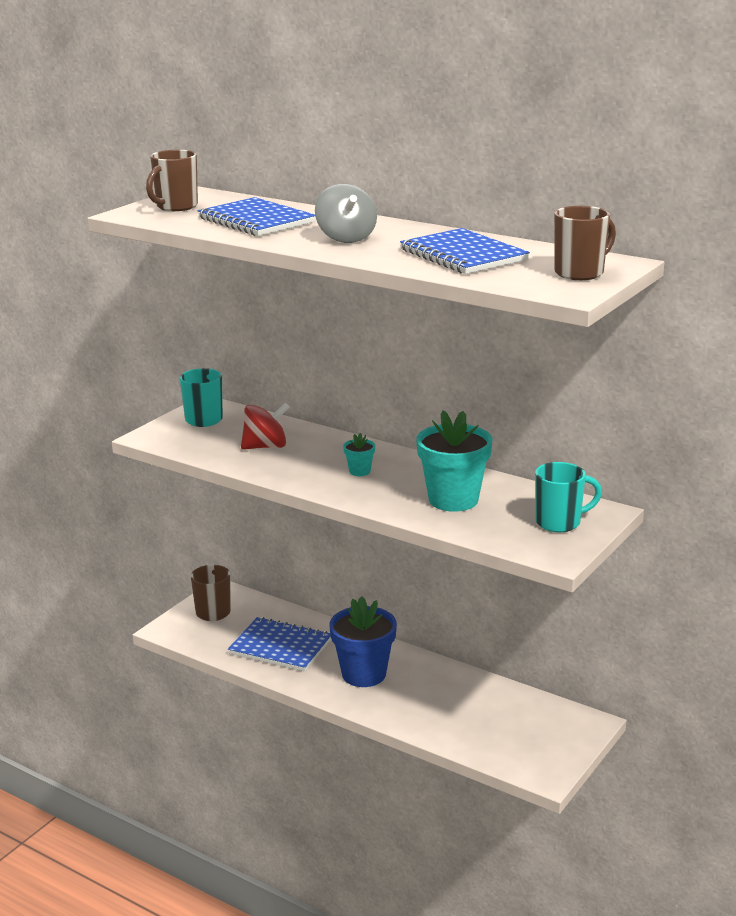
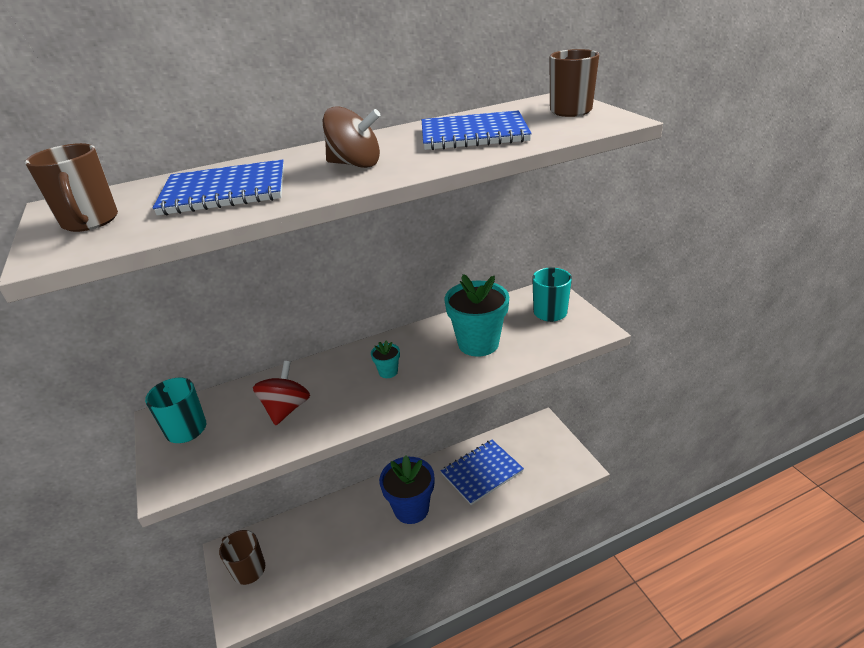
camera: 55 degrees left, 10 degrees up
(280, 647) = (336, 544): blue notebook -> blue notebook (481, 472)
(346, 238) = (355, 164): grey spinning top -> brown spinning top

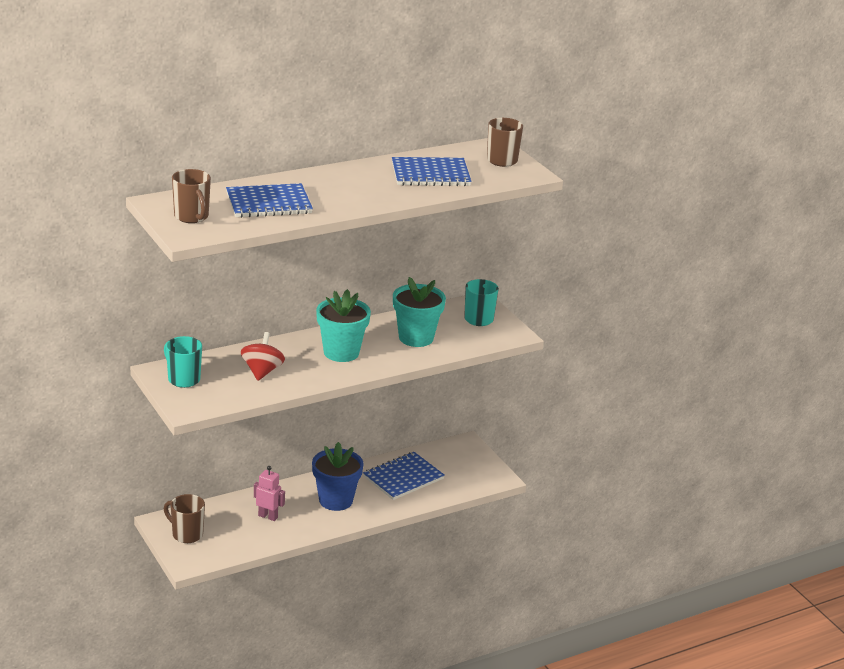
camera: 10 degrees left, 5 degrees down
(338, 537) = (268, 516): none -> pink robot
(355, 164) = (351, 191): brown spinning top -> none
(388, 372) = (341, 352): turquoise flower pot -> turquoise flower pot, size x2.24

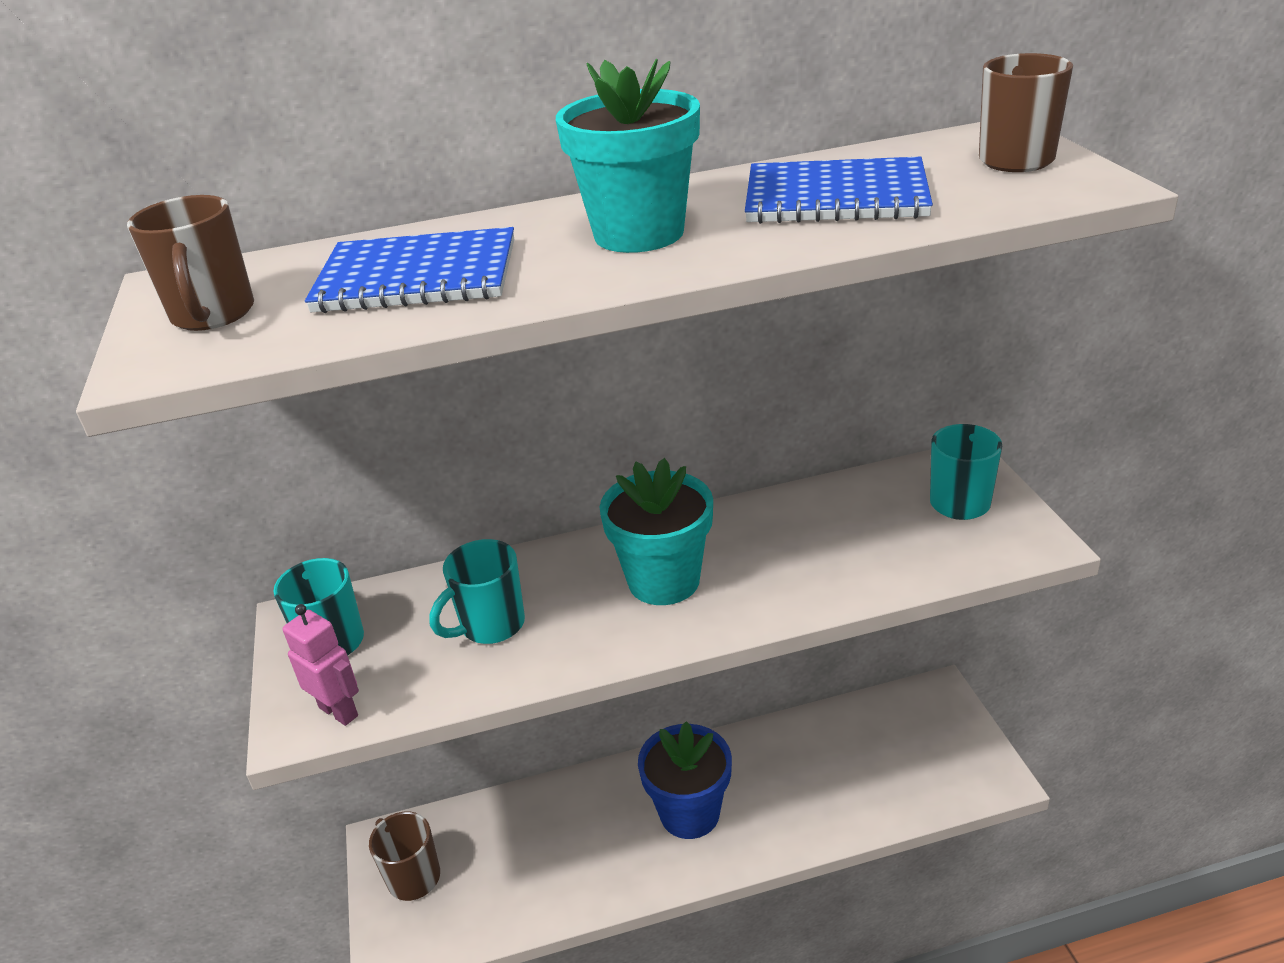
camera: 20 degrees right, 5 degrees up
(262, 371) = (491, 625): red spinning top -> turquoise mug
(268, 516) = (563, 844): pink robot -> pink robot (339, 711)
(403, 478) = (819, 767): blue notebook -> none
(416, 338) = (824, 547): turquoise flower pot -> turquoise flower pot (639, 234)

